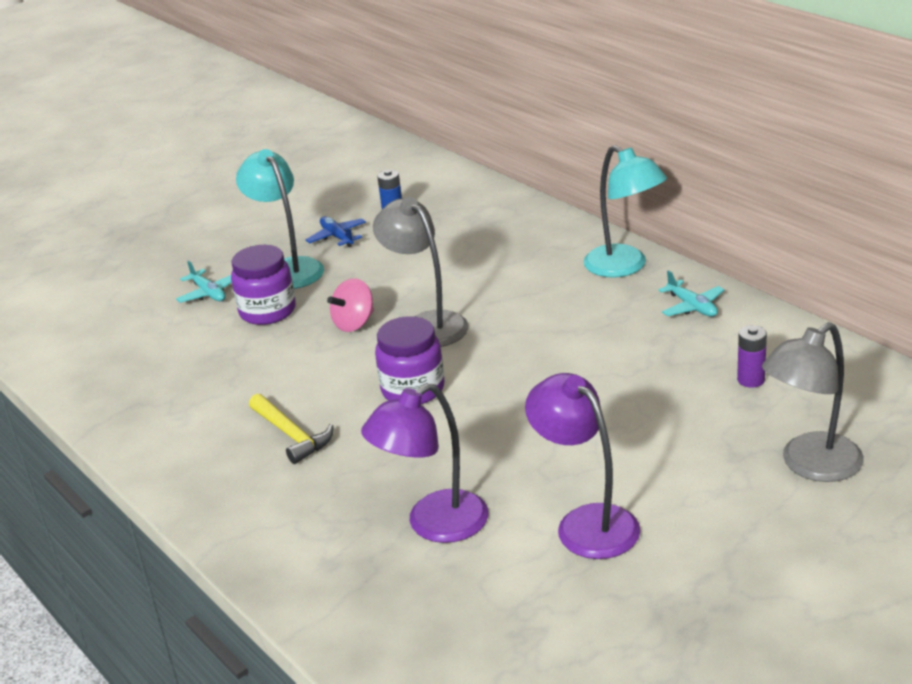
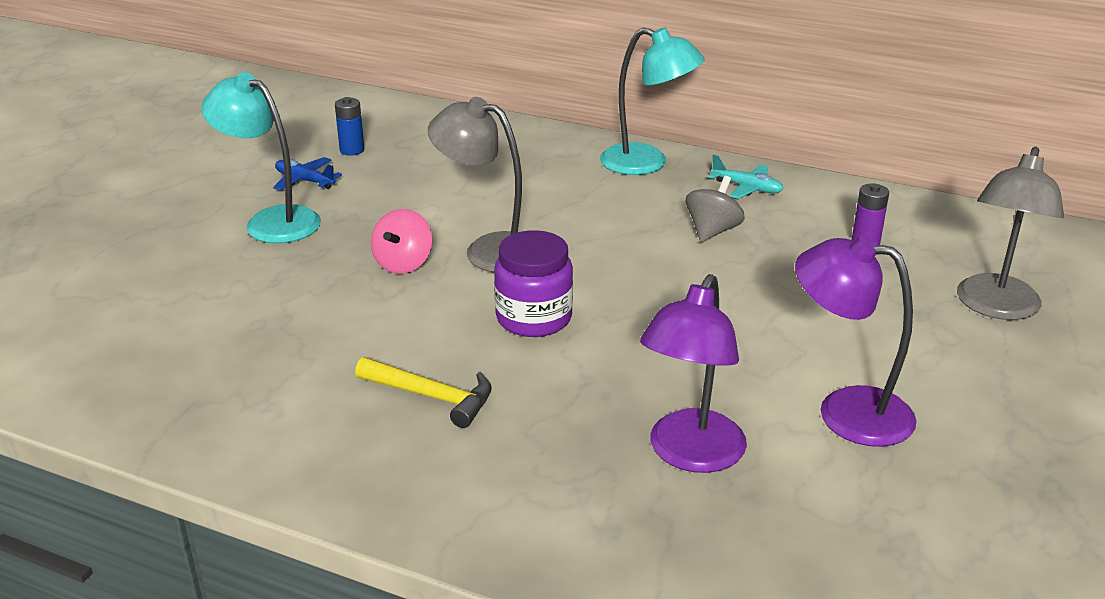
camera: 30 degrees left, 0 degrees up
(208, 293) = (188, 263): turquoise plane -> none
(267, 311) = (284, 269): purple jar -> none
(623, 342) = (712, 231): none -> grey spinning top

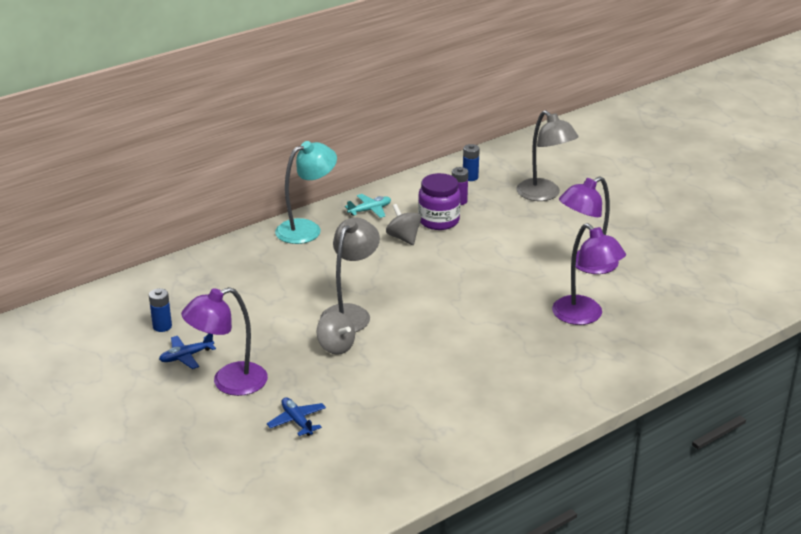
camera: 60 degrees left, 0 degrees up
(221, 288) = (297, 421): none -> blue plane
(271, 221) = (229, 383): turquoise lamp -> purple lamp
(403, 264) = (336, 347): pink spinning top -> grey spinning top
(432, 397) = (479, 374): yellow hammer -> none
(489, 250) = (350, 313): grey lamp -> grey lamp turned 150 degrees clockwise
(534, 318) = (435, 321): purple jar -> purple jar (439, 221)
(942, 232) = (470, 177): none -> blue battery

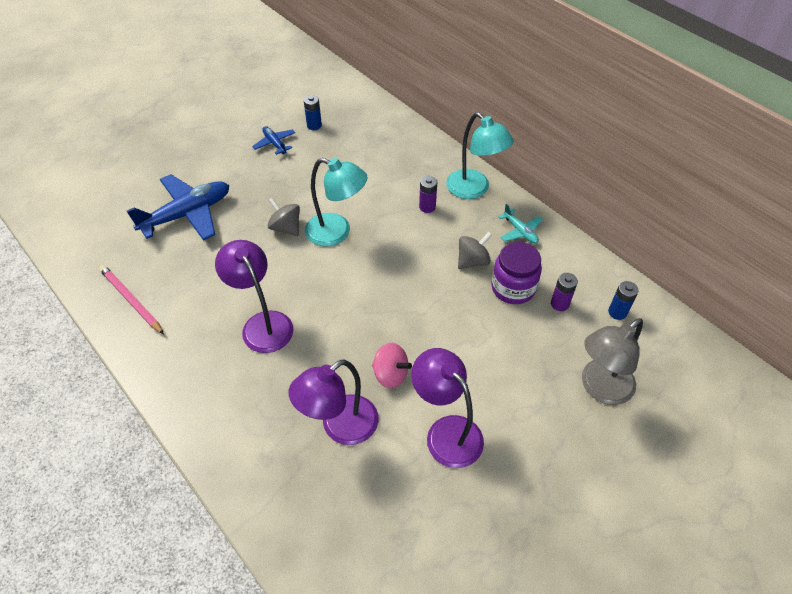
camera: 85 degrees right, 20 degrees up
(229, 383) = (239, 171): purple lamp -> purple lamp (262, 323)
(297, 421) = (187, 214): blue plane -> blue plane, size x2.04
(325, 257) = (427, 207): none -> purple battery
(336, 347) = (286, 228): grey spinning top -> grey spinning top turned 90 degrees clockwise
(350, 313) = (337, 232): grey lamp -> turquoise lamp
(429, 454) = (131, 300): none -> pink pencil
(530, 288) = (390, 374): none -> pink spinning top

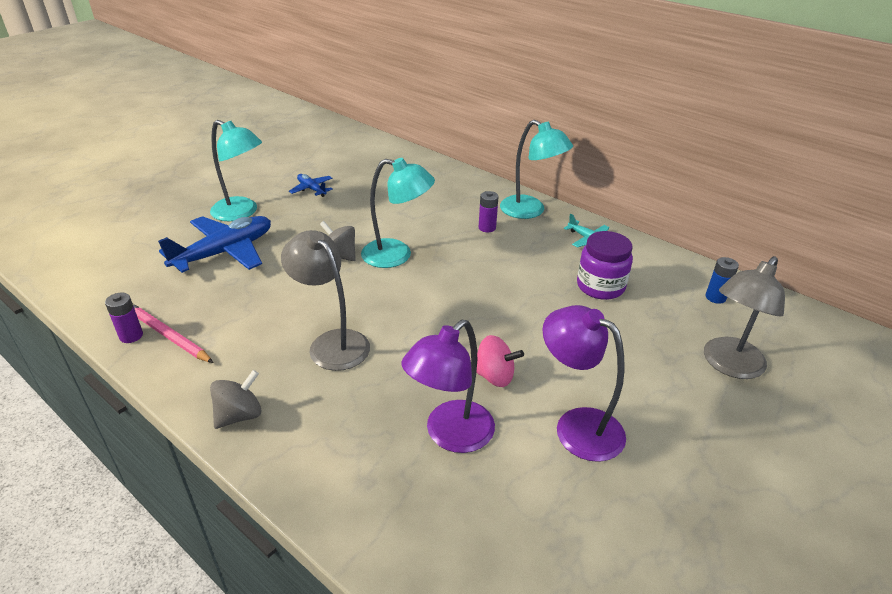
camera: 10 degrees left, 15 degrees down
(207, 167) = (242, 212): none -> turquoise lamp
(262, 323) = (332, 343): purple lamp -> grey lamp
(314, 125) = (350, 173): blue battery -> none
(472, 261) = (549, 268): grey spinning top -> grey spinning top (239, 415)
(559, 304) = (654, 295): purple battery -> purple battery (131, 336)

